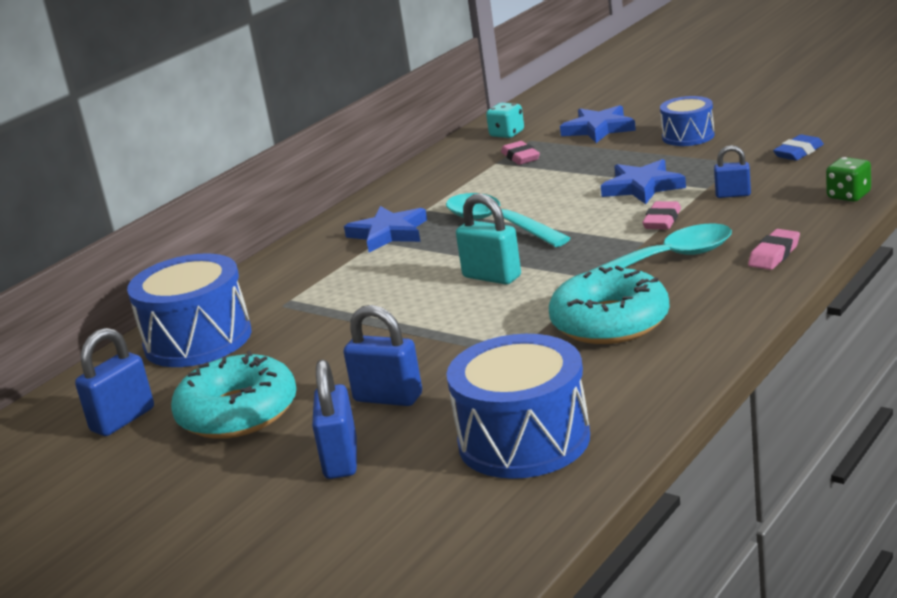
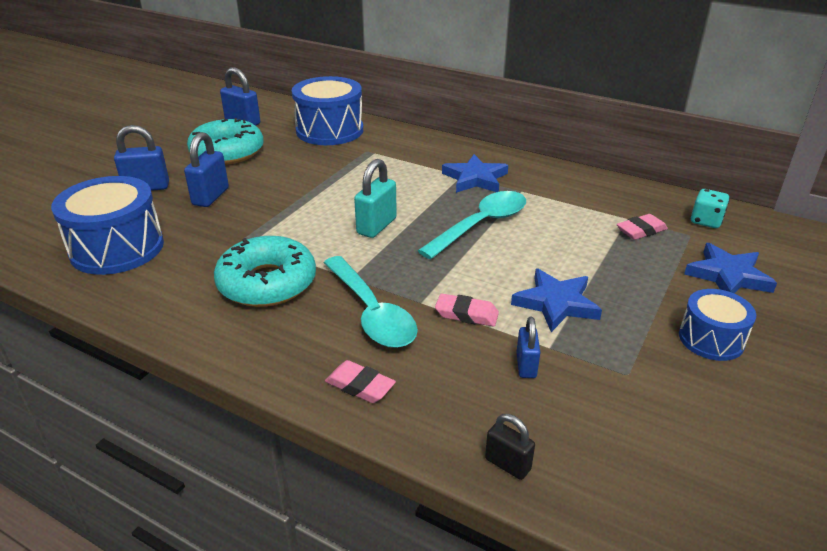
camera: 80 degrees right, 10 degrees up
(798, 152) = (659, 431): blue eraser -> none
(848, 196) = (507, 464): green dice -> black padlock

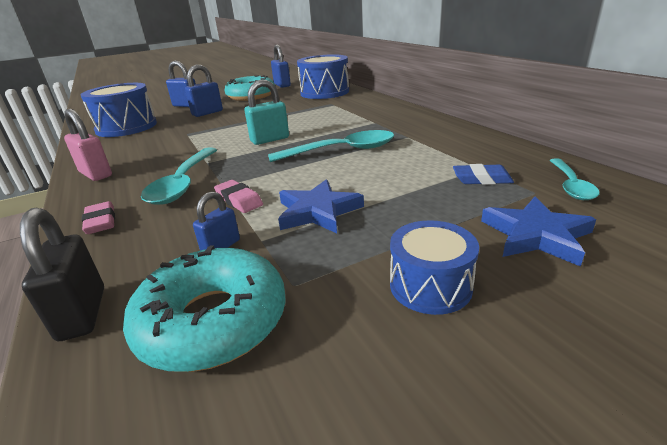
camera: 35 degrees right, 5 degrees down
(227, 333) = (96, 174): none -> pink padlock
(267, 283) = (159, 155): turquoise donut -> turquoise donut (213, 321)
(475, 178) = (382, 125): blue star -> none
(507, 464) = (82, 313): black padlock -> black padlock, size x1.60
(641, 231) = (482, 179): pink eraser -> blue eraser
(706, 221) = (571, 185): turquoise dice -> turquoise spoon

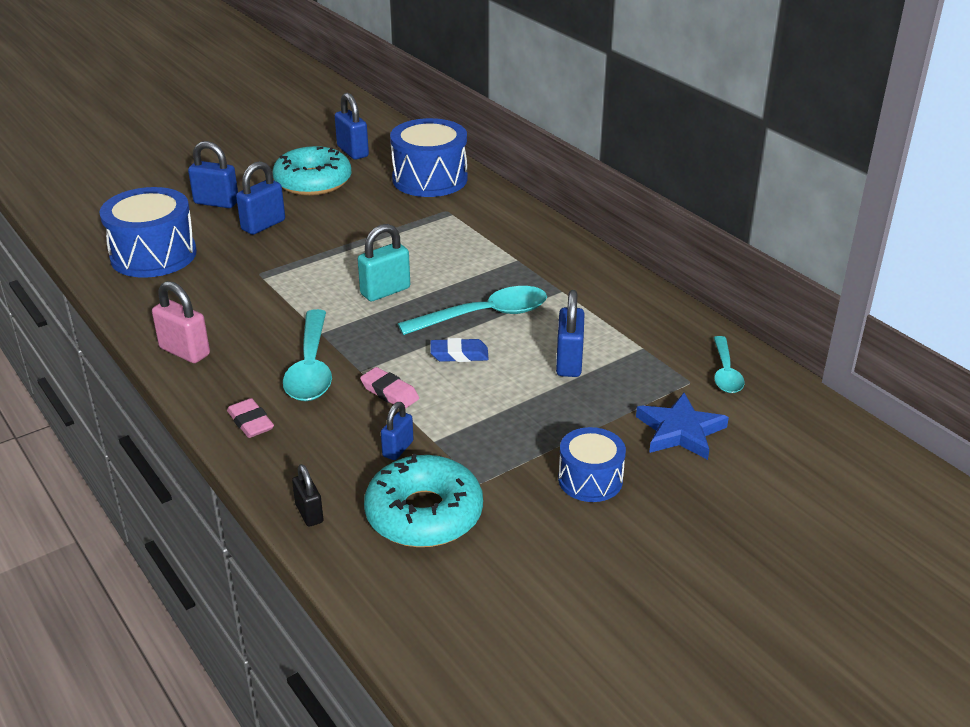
camera: 10 degrees left, 5 degrees up
(82, 313) = (309, 513): black padlock -> black padlock, size x0.63
(318, 211) = (479, 407): blue star -> none
(410, 179) = (569, 362): none -> blue padlock
(482, 179) = (642, 364): blue eraser -> blue eraser (459, 355)

